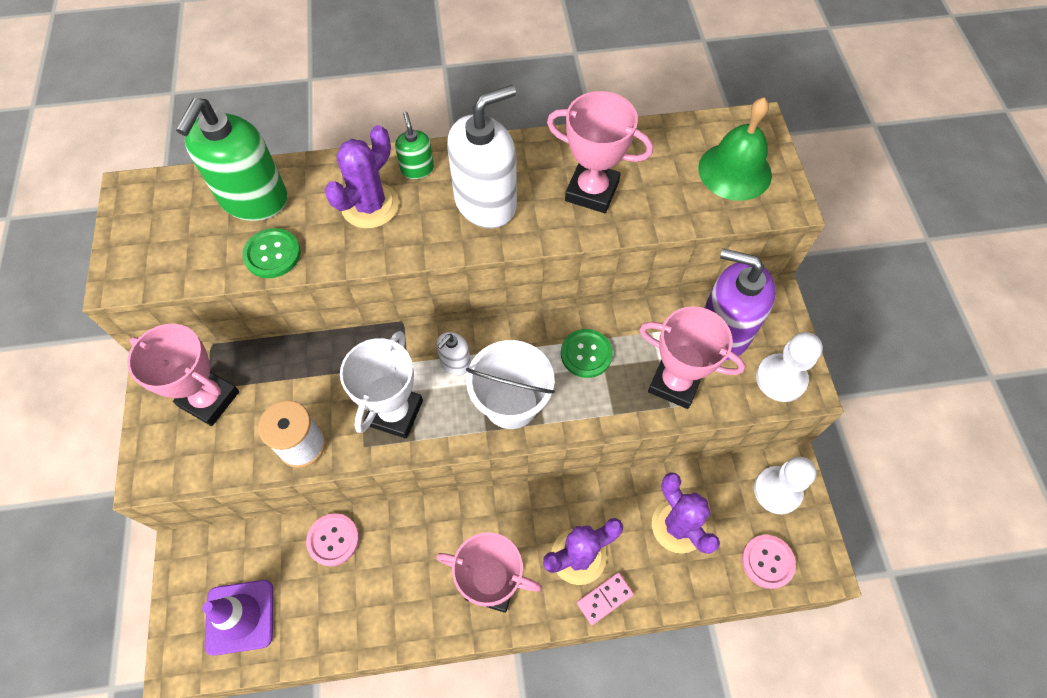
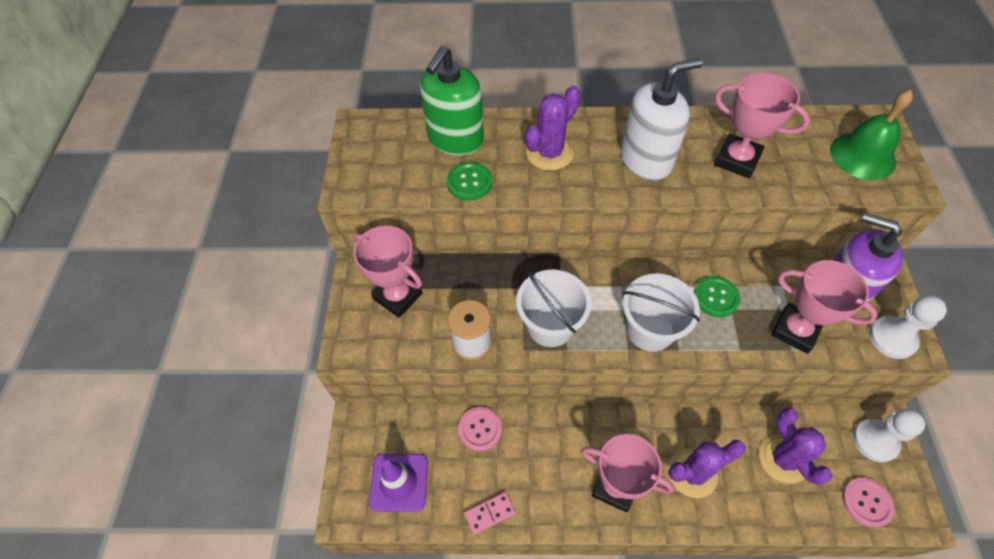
camera: 10 degrees right, 5 degrees down
(395, 413) = (550, 326): white trophy -> white bucket
(417, 169) = (589, 129): green soap dispenser -> none
(455, 363) = (602, 291): white soap dispenser -> none
(605, 599) = (716, 513): pink domino -> pink domino (490, 513)

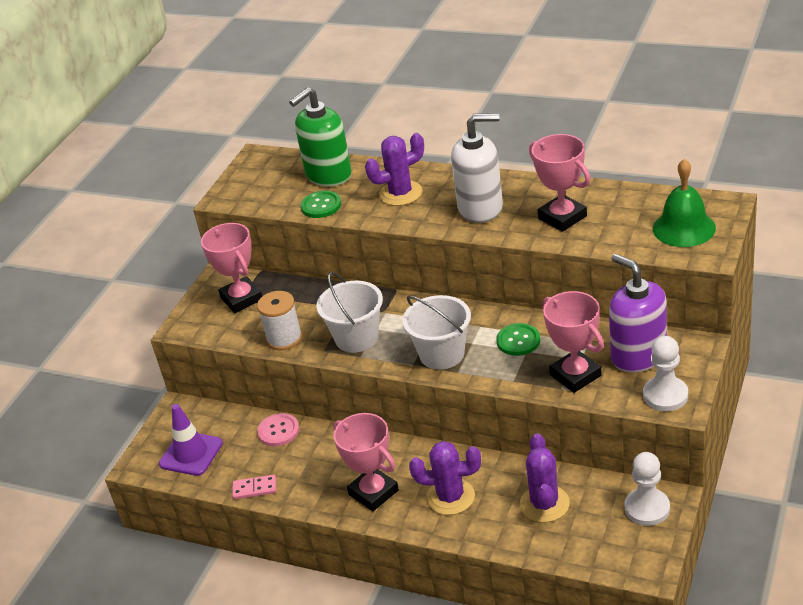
camera: 25 degrees right, 20 degrees down
(866, 502) = (604, 550): pink button -> none

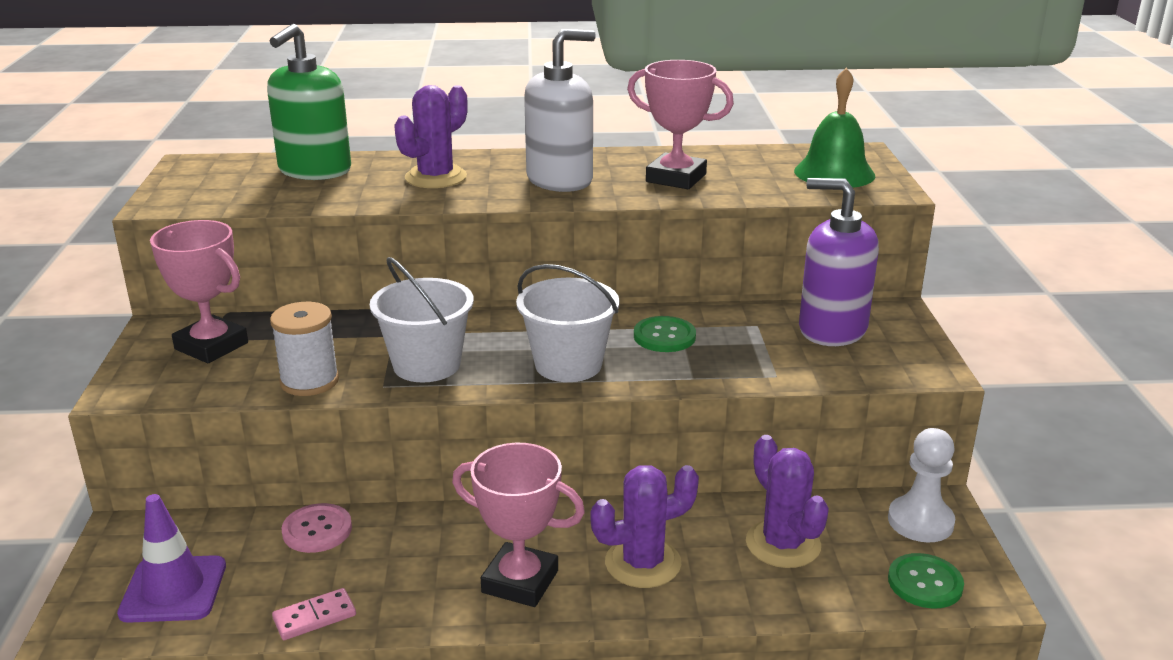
camera: 30 degrees left, 10 degrees down
(321, 206) = (324, 198): green button -> green button (925, 583)
(575, 375) = (771, 360): pink trophy -> none
(665, 395) = (903, 363): white pawn -> none

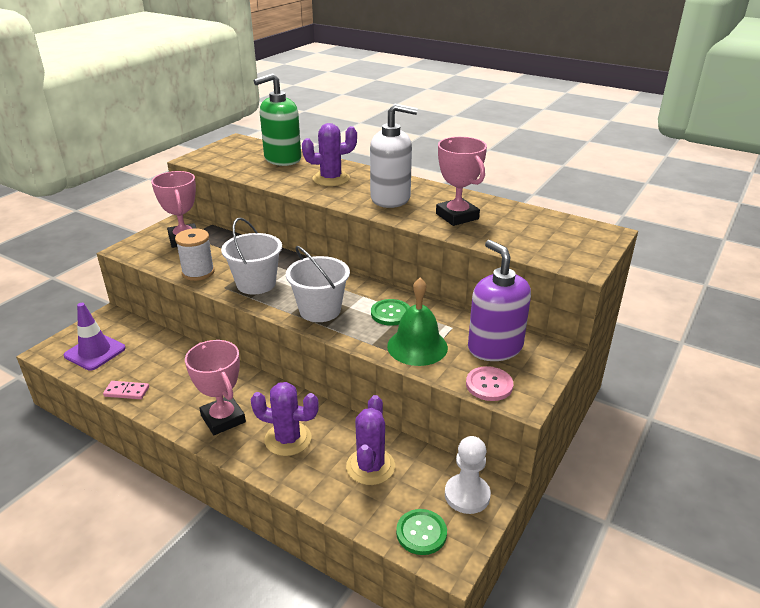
camera: 35 degrees right, 5 degrees up
(317, 530) = (174, 350): pink button -> pink button (489, 385)
(834, 173) = (563, 242): green bell -> green bell (417, 346)

